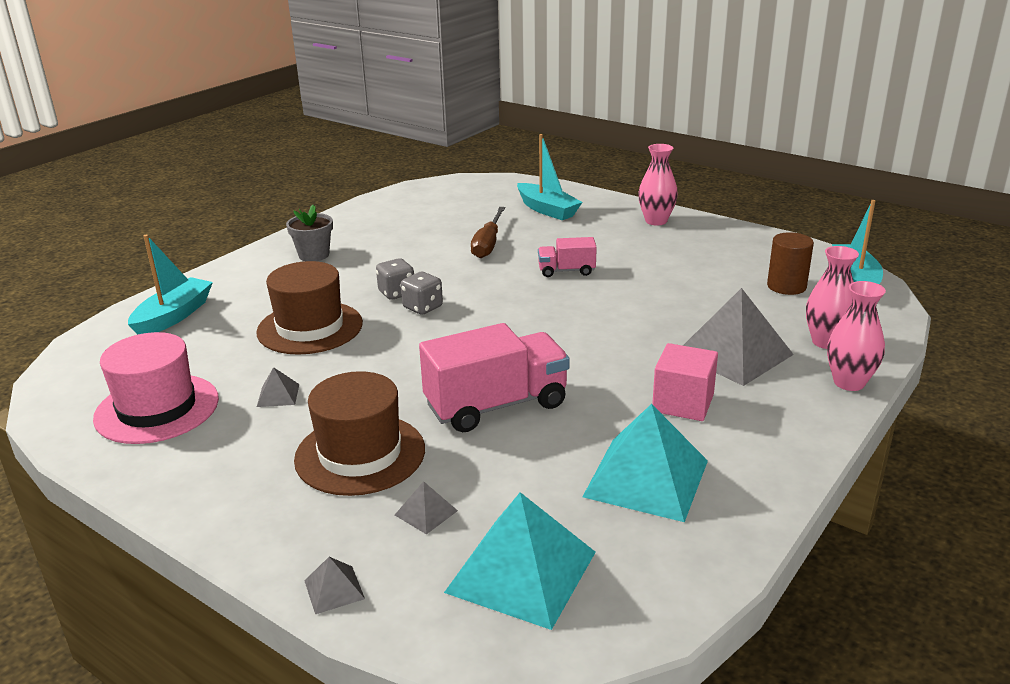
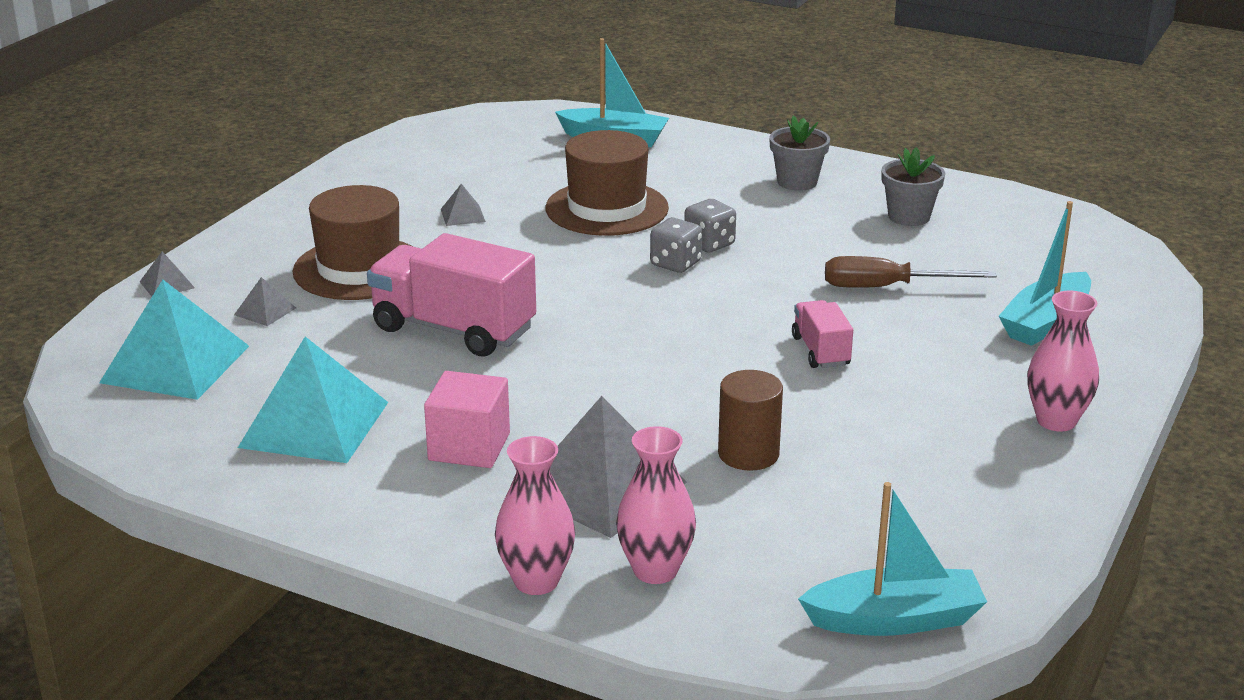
camera: 80 degrees right, 0 degrees up
(157, 408) = (433, 167): pink hat -> none
(392, 227) = (909, 217): none -> grey flower pot
(496, 405) = (453, 329): pink truck -> pink truck turned 150 degrees clockwise
(786, 286) = (842, 544): brown cylinder -> brown cylinder (748, 454)

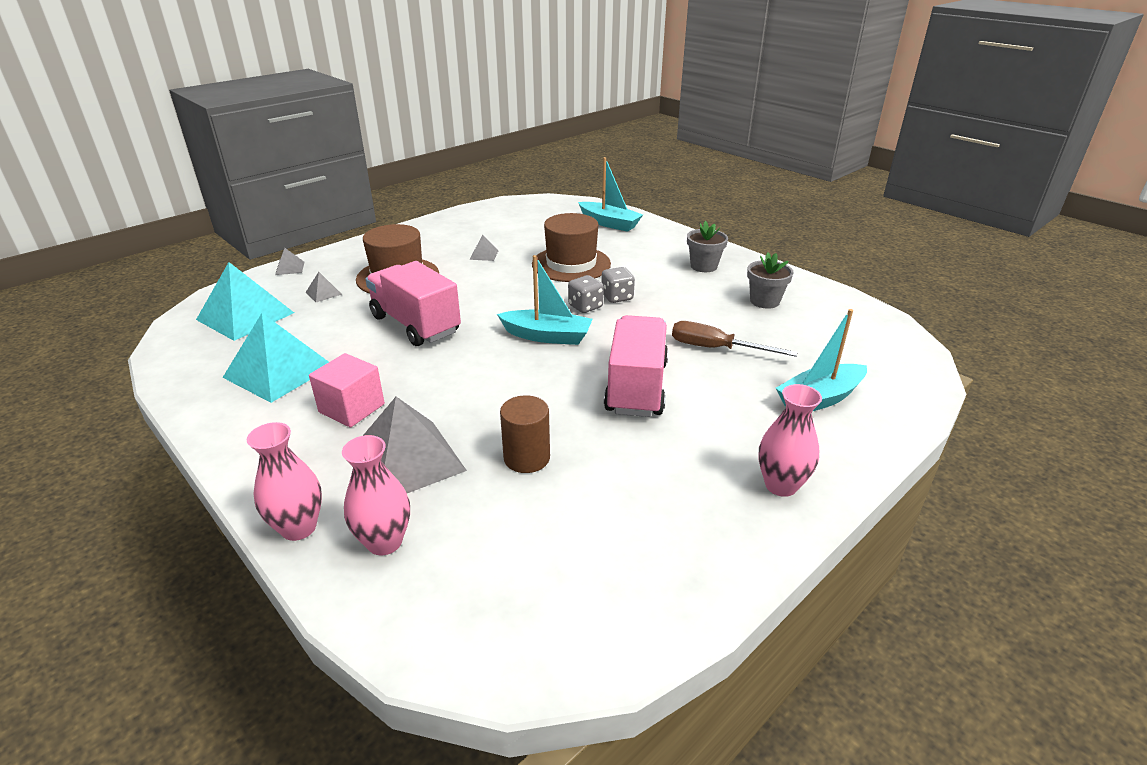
camera: 20 degrees right, 5 degrees up
(820, 351) = (636, 387): pink truck -> pink truck, size x1.91
(894, 619) = (526, 647): turquoise boat -> turquoise boat (547, 336)

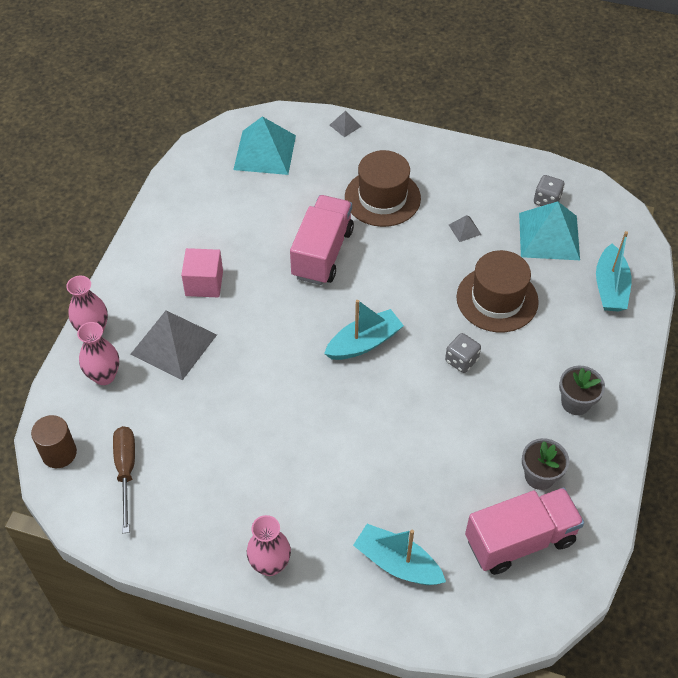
camera: 60 degrees right, 20 degrees up
(279, 371) = (217, 219): turquoise pyramid -> turquoise pyramid (549, 236)
(323, 293) = (325, 171): grey pyramid -> none
(526, 458) = (212, 405): brown cylinder -> brown cylinder (59, 453)
(547, 336) = (364, 343): turquoise boat -> turquoise boat turned 105 degrees counterclockwise
(585, 306) = (428, 346): grey dice -> grey dice (546, 200)
(636, 387) = (332, 432): pink truck -> pink truck (520, 540)
(716, 348) = (425, 466): brown screwdriver -> brown screwdriver (126, 471)

